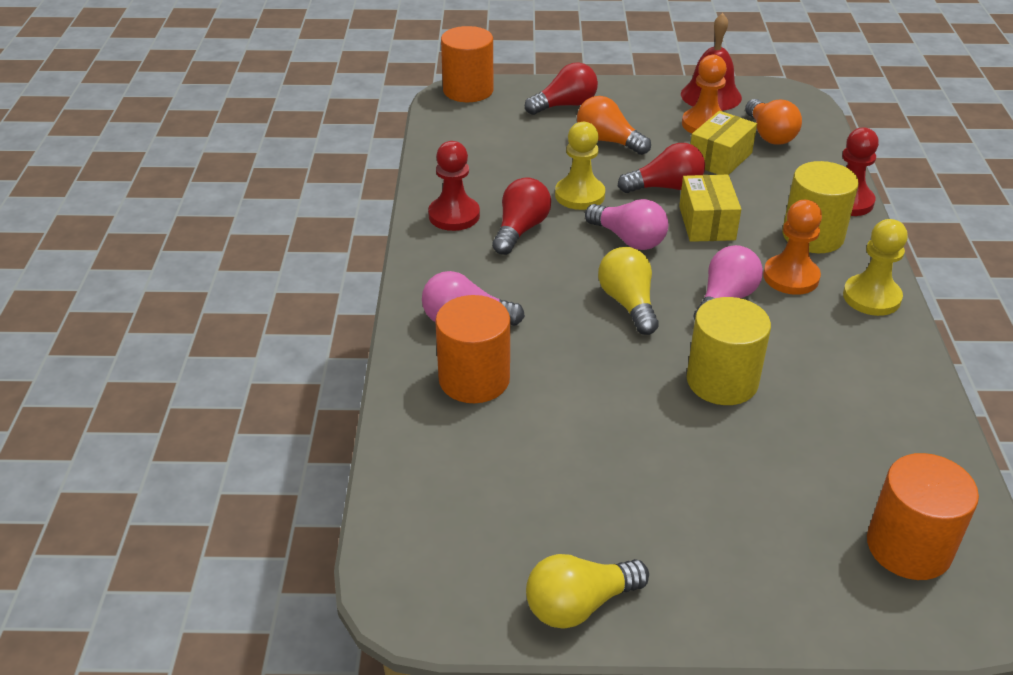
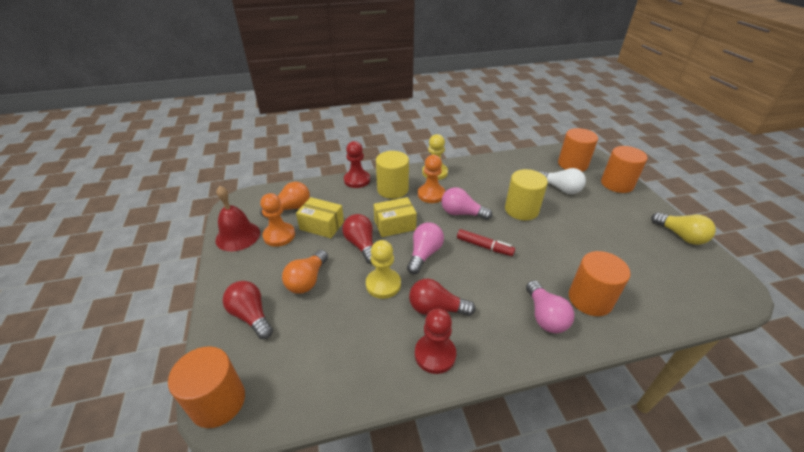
camera: 105 degrees left, 0 degrees up
(628, 303) = (484, 246): yellow light bulb -> red marker
(792, 473) = (560, 189): none -> white light bulb
(804, 597) = (617, 184): none -> orange cylinder

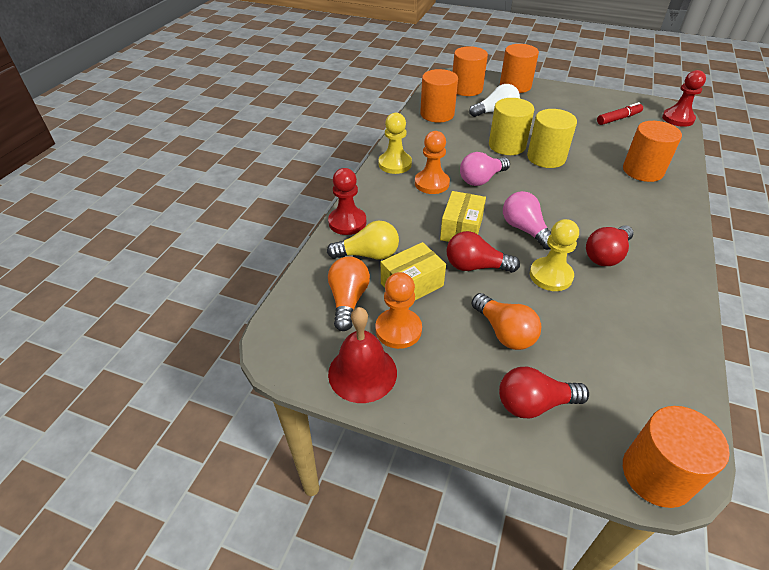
camera: 55 degrees left, 5 degrees up
(392, 189) = (395, 204): yellow cylinder -> yellow cylinder (546, 157)
(435, 354) = (662, 281): red pawn -> red pawn (678, 119)
(484, 246) = (541, 189): red marker -> red marker (618, 119)
(517, 165) = (437, 114): none -> orange cylinder
(545, 316) = (649, 201): pink light bulb -> none
(680, 236) = (600, 97): yellow light bulb -> yellow light bulb (368, 255)

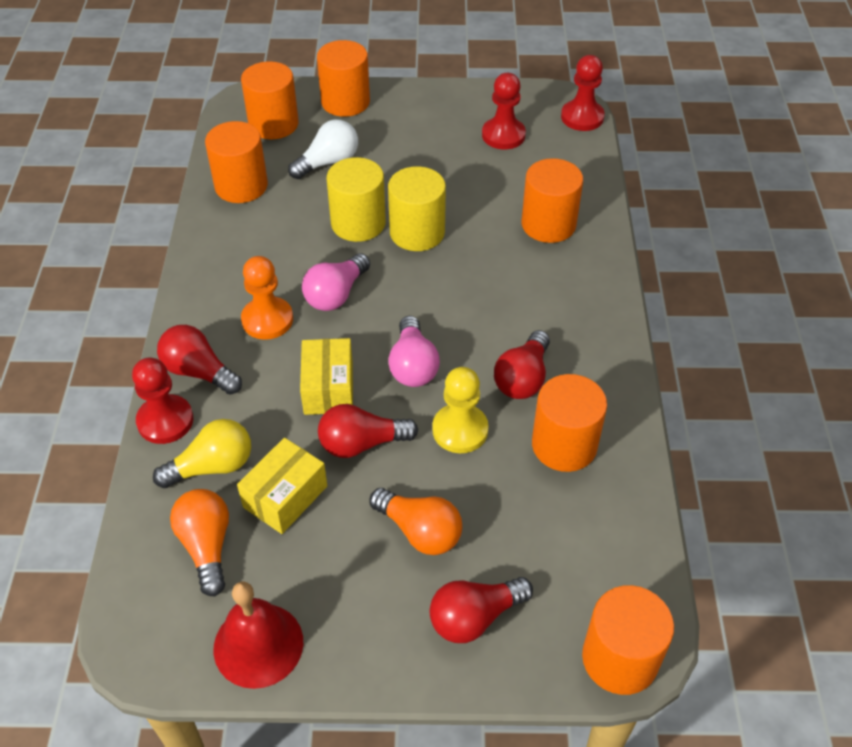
camera: 20 degrees left, 5 degrees up
(378, 201) = (198, 372): none -> red light bulb
(395, 164) = (204, 298): yellow pawn -> none
(398, 330) = (286, 569): orange pawn -> none
(525, 229) = (413, 366): pink light bulb -> pink light bulb turned 135 degrees counterclockwise
(618, 119) = (503, 135): red marker -> red pawn
(632, 305) = (564, 445): none -> orange cylinder

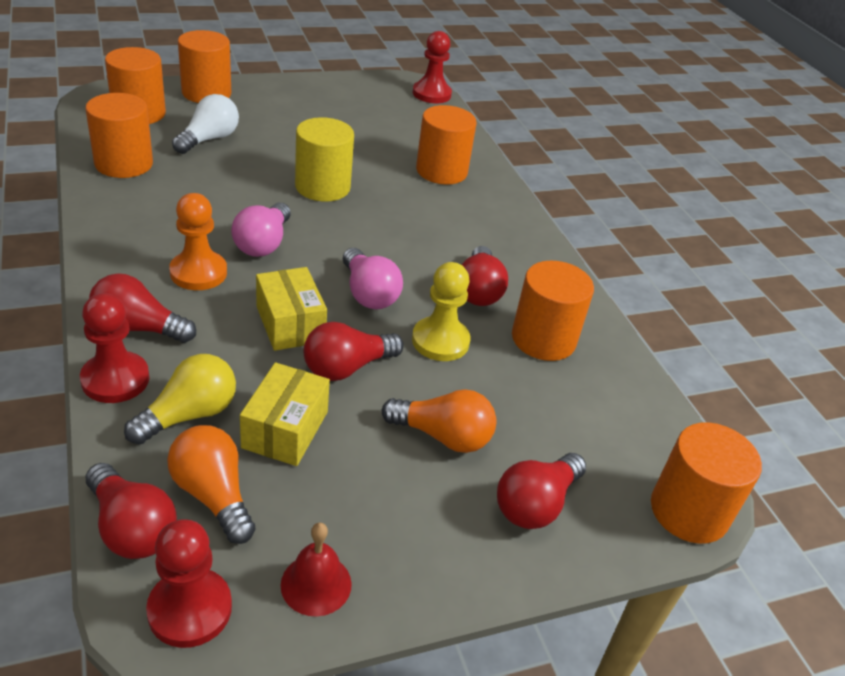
camera: 25 degrees left, 10 degrees down
(137, 561) = (131, 528): none -> red light bulb
(258, 645) = (316, 584): red bell -> red bell, size x0.65
(358, 223) = (260, 184): yellow cylinder -> none
(503, 135) = (369, 110): red pawn -> red pawn (190, 609)

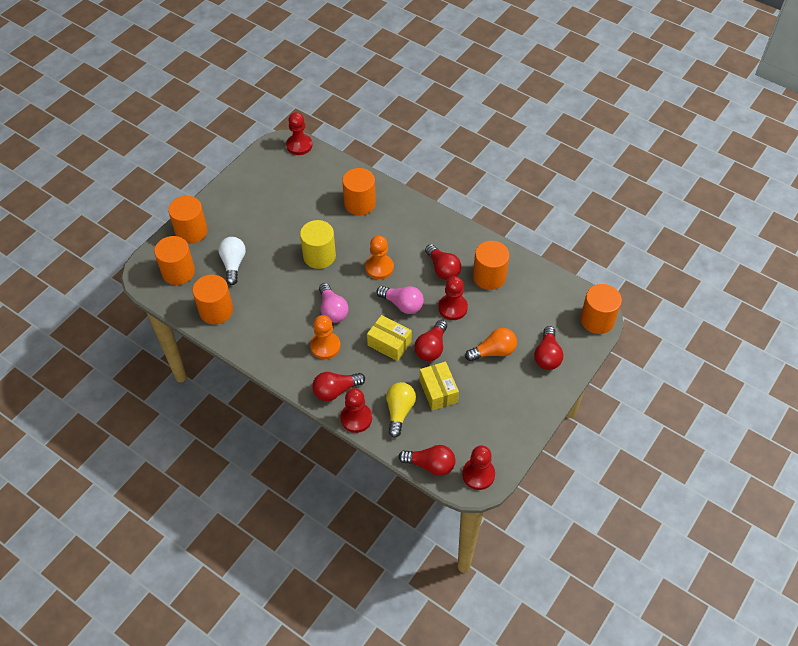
camera: 30 degrees left, 15 degrees up
(213, 495) = (442, 434): orange light bulb -> none
(316, 584) = (506, 437): red bell -> none
(387, 239) = (379, 267): none -> orange pawn
(440, 341) = (452, 308): yellow pawn -> red pawn

